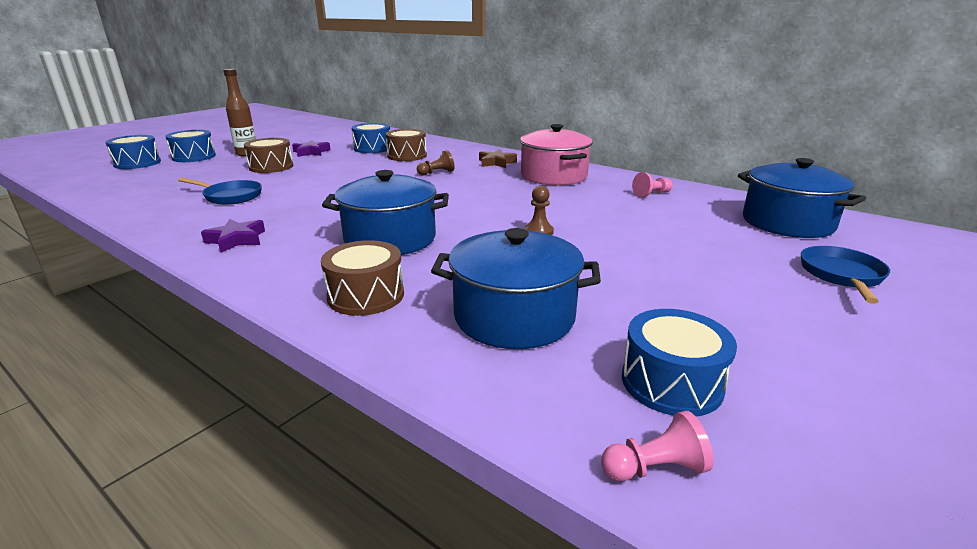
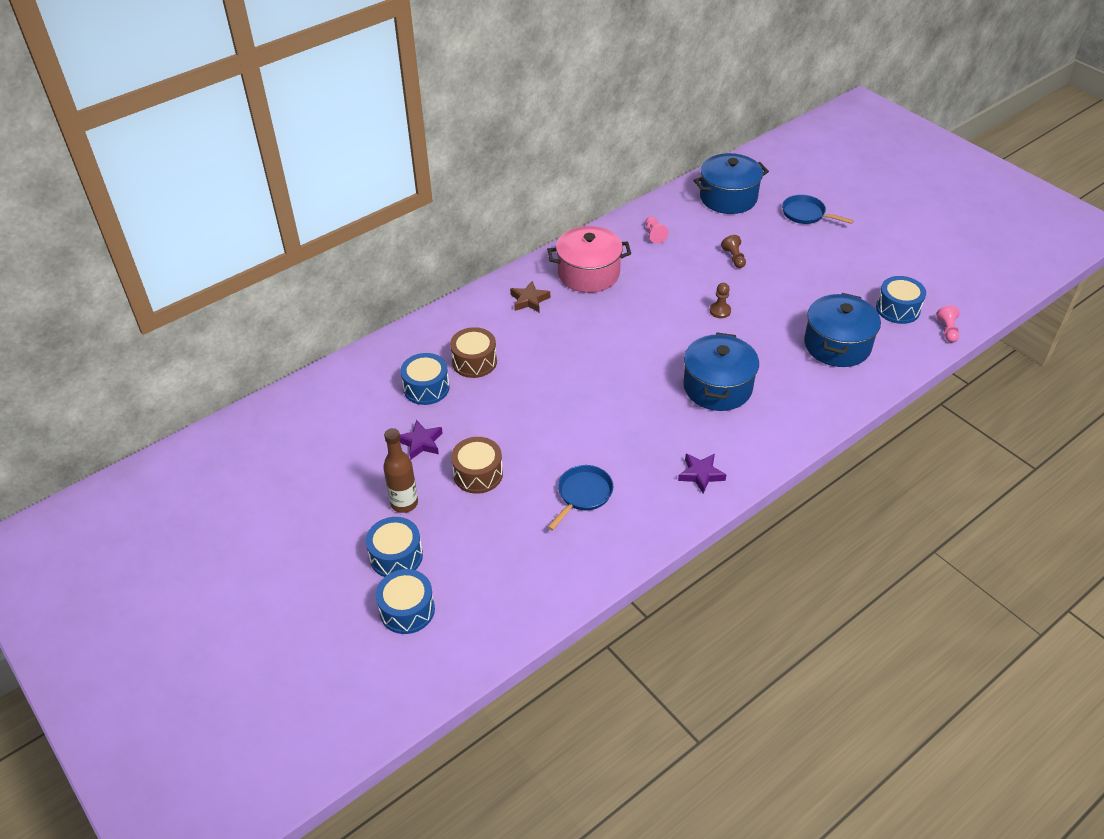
camera: 75 degrees left, 20 degrees up
(366, 295) = (805, 402): brown drum -> none
(437, 173) = (551, 345): brown pawn -> brown pawn (734, 258)

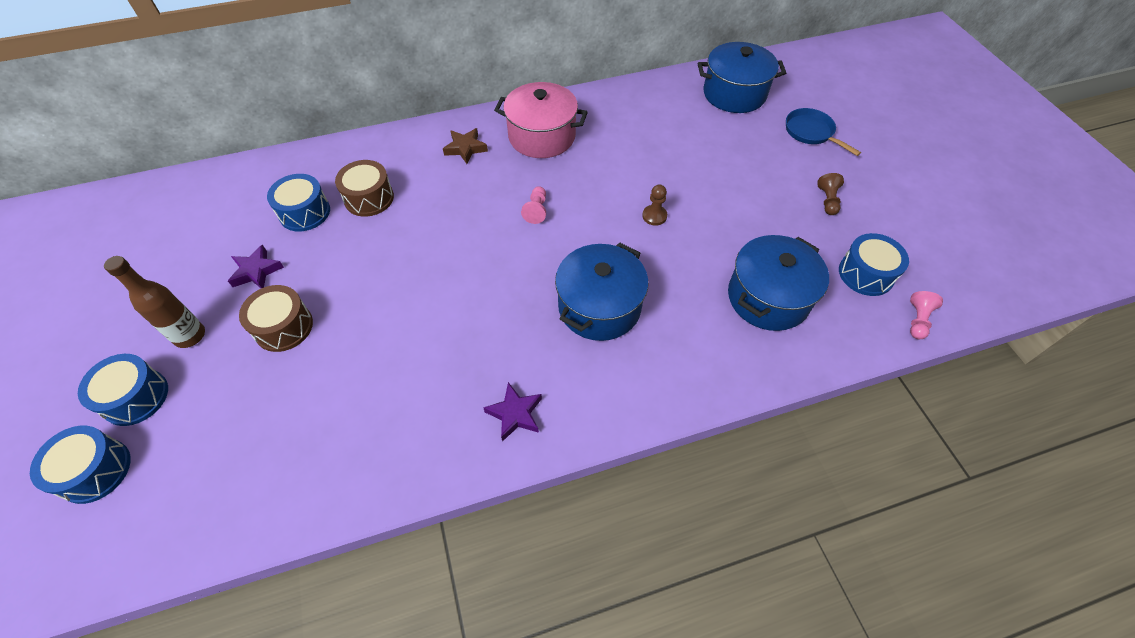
camera: 20 degrees right, 10 degrees up
(583, 494) = (371, 392): blue pan -> none
(654, 235) = (634, 113): pink pawn -> pink pawn (536, 210)
(734, 258) = (704, 160): brown pawn -> brown pawn (827, 200)

